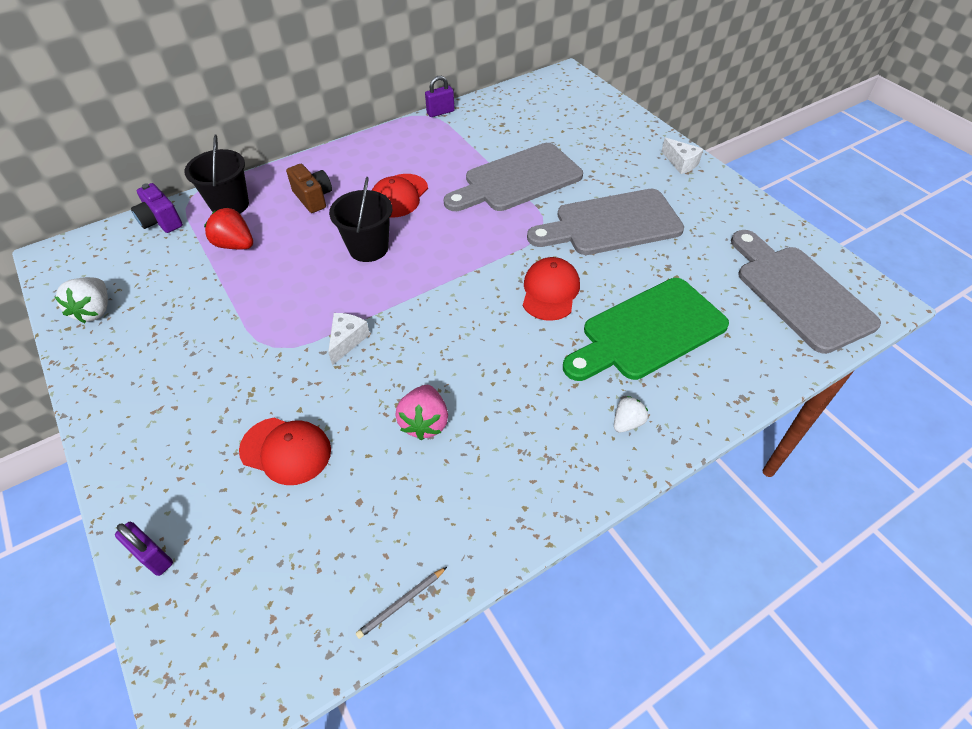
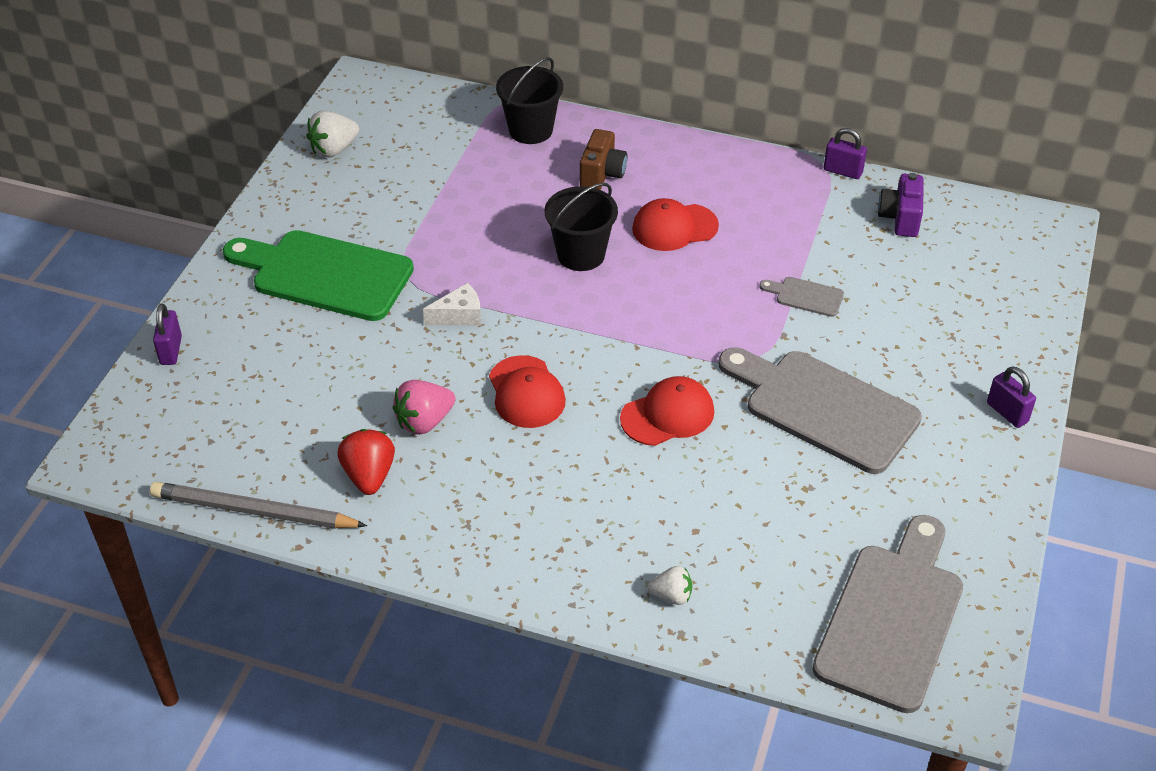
camera: 50 degrees right, 5 degrees down
(161, 221) = (464, 106): purple camera -> purple camera (900, 218)
(235, 245) = (488, 170): red strawberry -> red strawberry (369, 476)
(286, 450) = (317, 356): red cap -> red cap (526, 392)
(402, 603) = (254, 511): grey pencil -> grey pencil, size x2.20
(517, 180) = (805, 296): grey cutting board -> grey cutting board, size x0.43
(627, 422) = (560, 559): white strawberry -> white strawberry (671, 596)
(648, 331) = (693, 517): green cutting board -> green cutting board (325, 274)
(681, 163) = (1007, 412): white cheese -> purple padlock

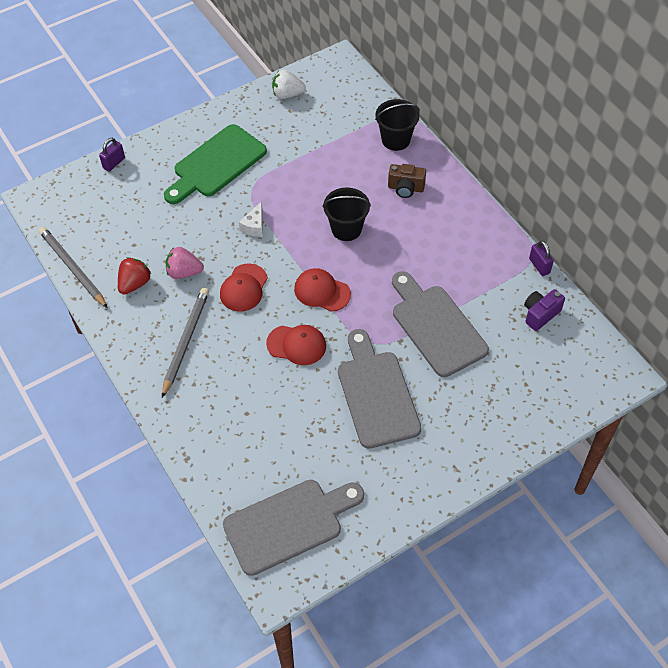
camera: 40 degrees right, 10 degrees up
(325, 274) = (216, 164): green cutting board -> green cutting board turned 105 degrees counterclockwise
(459, 316) = (254, 226): white cheese -> white cheese turned 90 degrees clockwise
(520, 500) = (185, 342): none -> grey pencil
(602, 174) = (405, 188): brown camera -> brown camera turned 45 degrees clockwise
(671, 596) = (202, 437): white strawberry -> none
(674, 227) = (410, 243): red cap -> red cap (322, 291)
(805, 296) = (436, 326): grey cutting board -> grey cutting board, size x2.35
(1007, 412) = (469, 463): purple padlock -> none

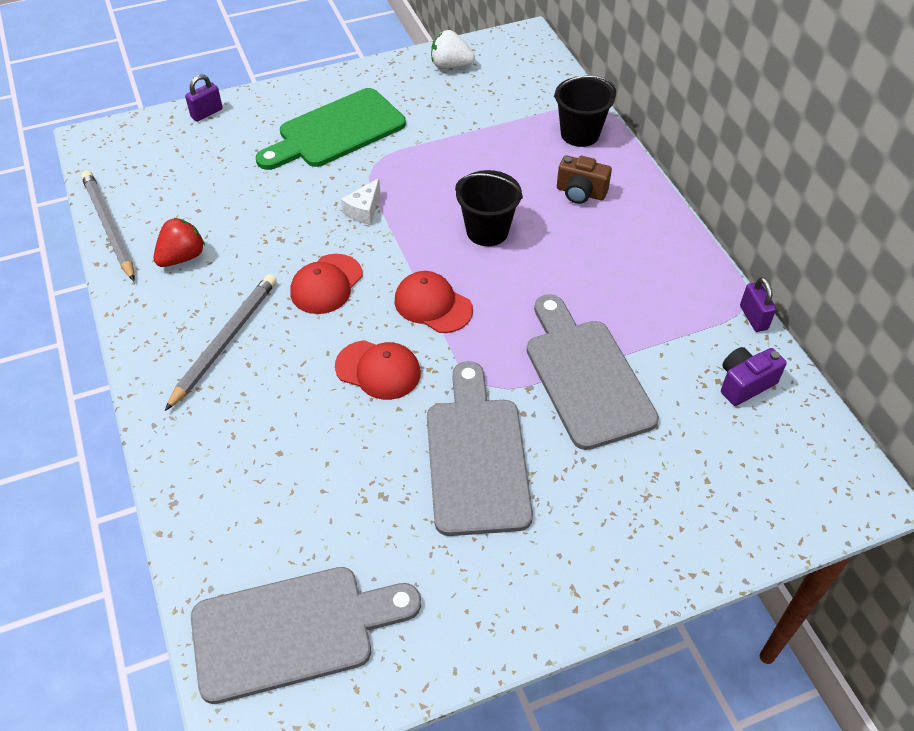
camera: 10 degrees right, 5 degrees down
(184, 272) = (252, 253): pink strawberry -> none

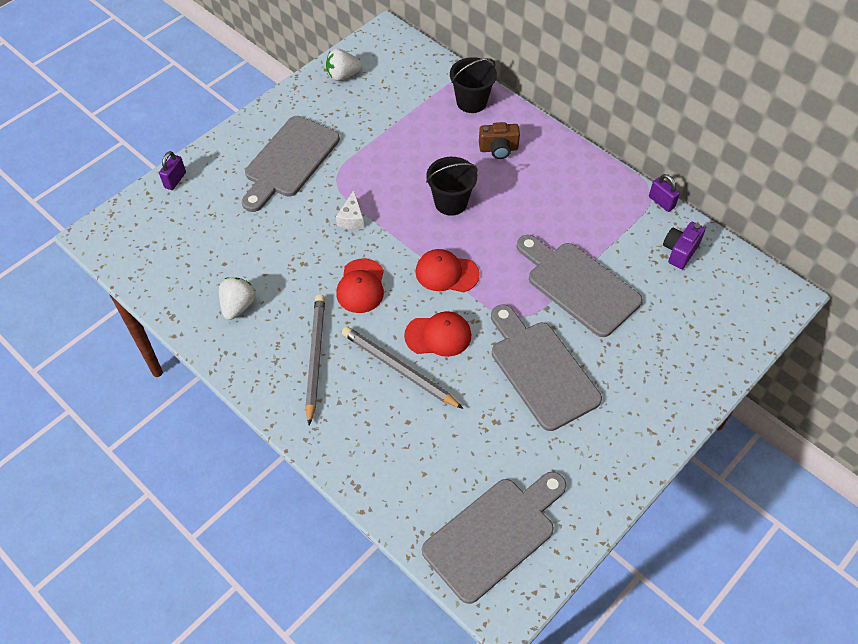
camera: 25 degrees left, 5 degrees up
(109, 227) = (162, 303): grey pencil -> grey pencil (399, 369)
(182, 257) = (238, 306): red strawberry -> white strawberry
(336, 131) = (289, 161): green cutting board -> grey cutting board

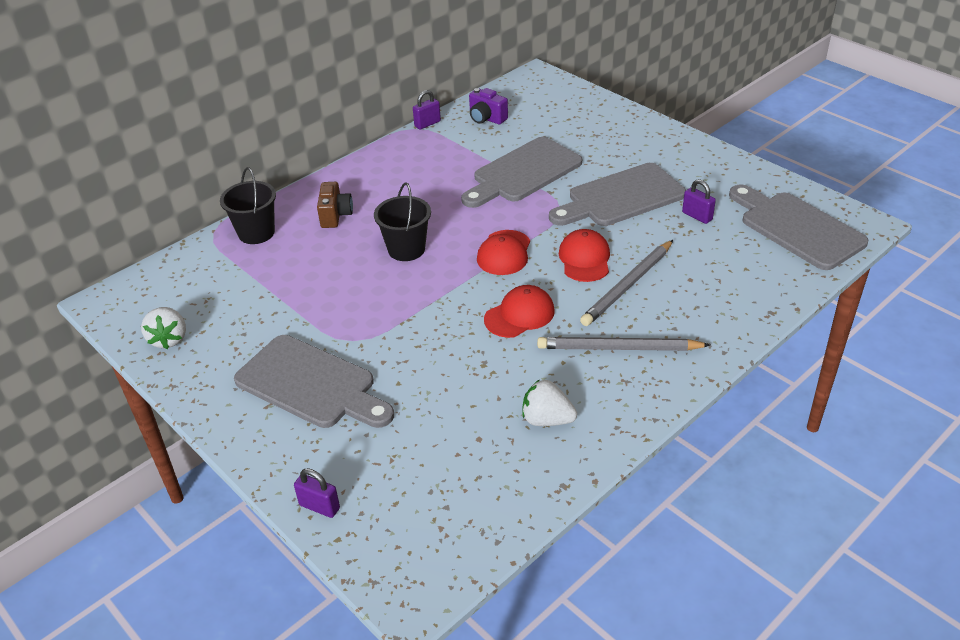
camera: 85 degrees left, 15 degrees down
(351, 218) = (418, 325): white cheese -> none
(361, 286) = (519, 315): red cap -> red cap turned 45 degrees counterclockwise
(511, 438) = (697, 216): none -> purple padlock

